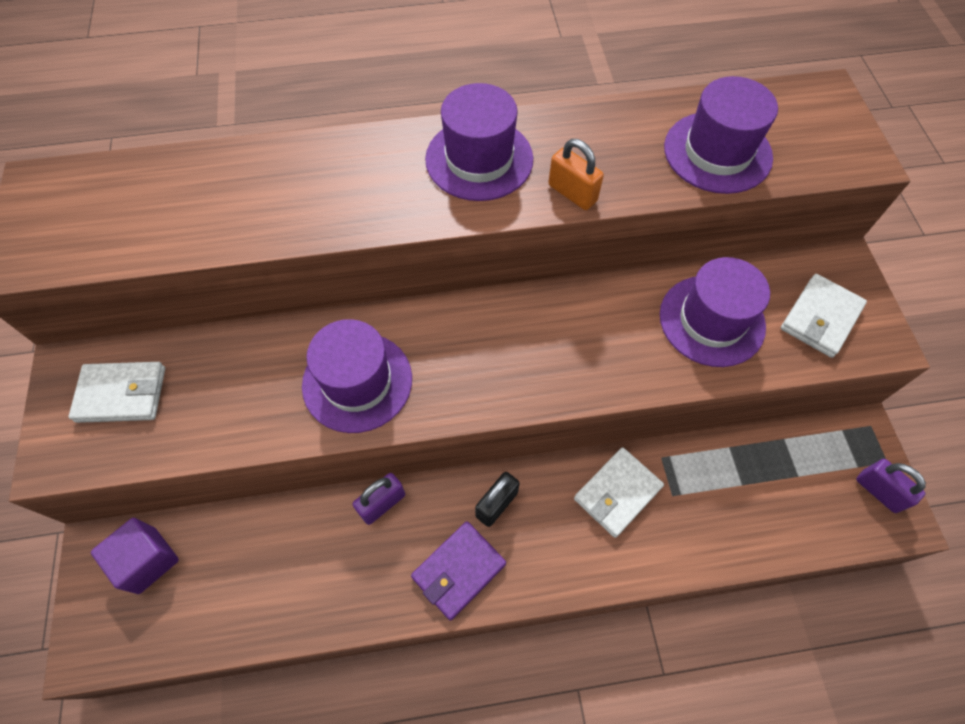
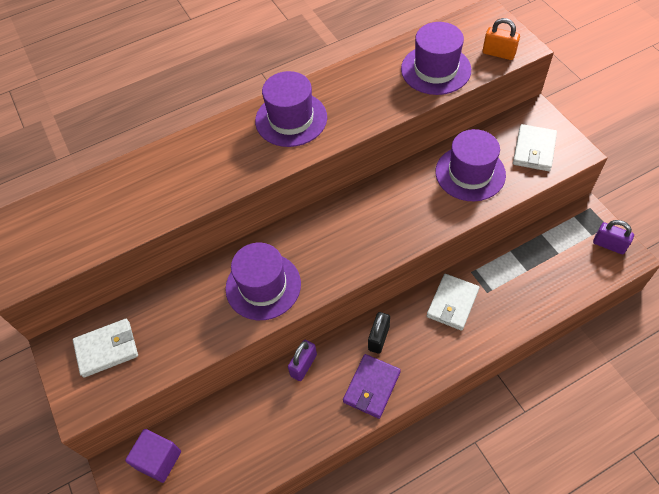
camera: 15 degrees left, 5 degrees down
(572, 193) = (358, 121): orange padlock -> orange padlock (498, 53)

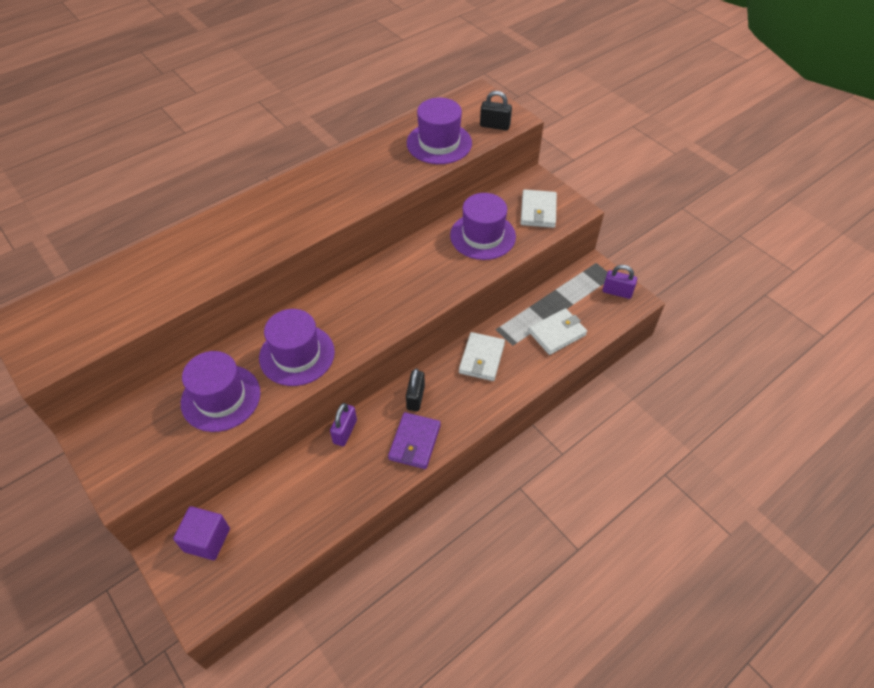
camera: 15 degrees left, 5 degrees down
(107, 349) = (142, 432): white wallet -> white wallet (557, 333)
(291, 119) = (307, 196): purple hat -> purple hat (221, 398)
(498, 53) = (494, 126): orange padlock -> black padlock

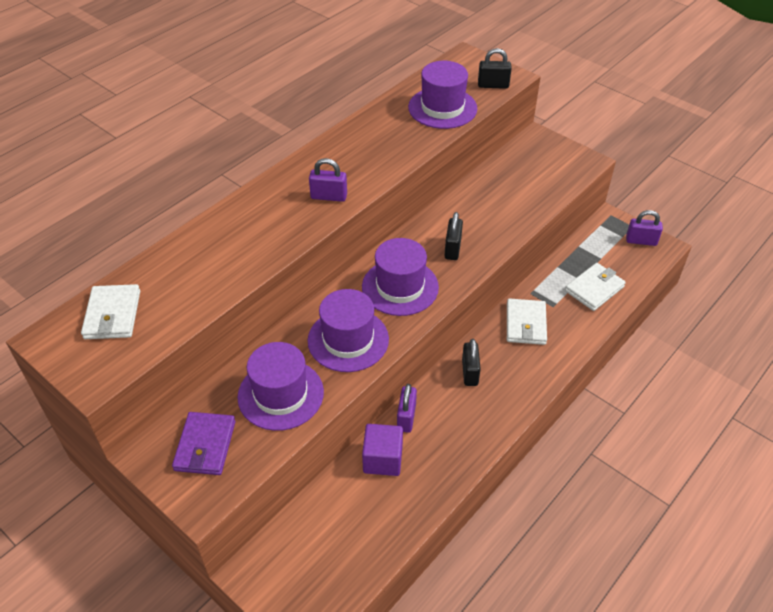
camera: 10 degrees left, 5 degrees down
(207, 540) = (292, 551): purple cube -> purple cube (382, 459)
(304, 218) = (329, 196): none -> purple padlock
(414, 442) = (483, 417): purple wallet -> purple wallet (205, 445)
(420, 280) = (452, 249): none -> black padlock
(482, 236) = (502, 198): purple hat -> purple hat (400, 287)
(538, 211) = (550, 167): white wallet -> white wallet (112, 315)

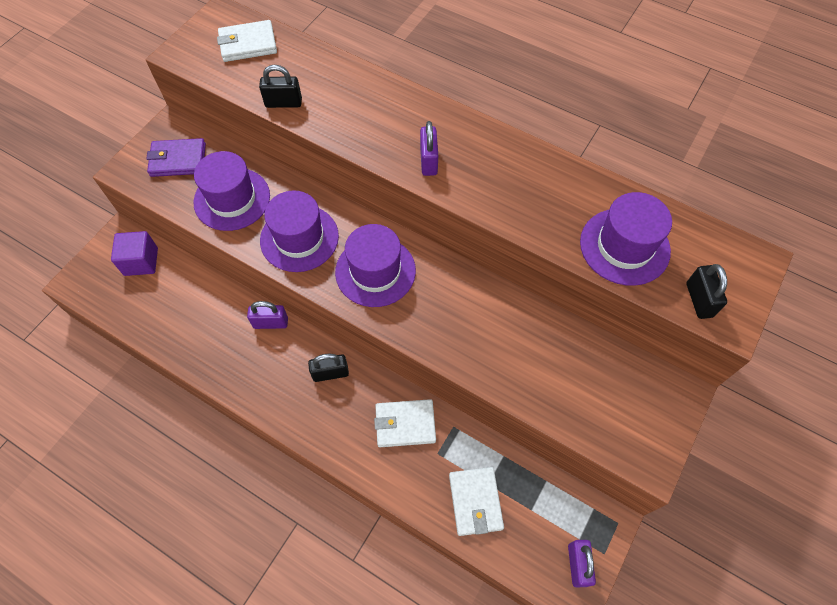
camera: 80 degrees right, 15 degrees up
(382, 459) = (224, 310): purple cube -> purple cube (141, 261)
(452, 249) = (442, 314): black padlock -> black padlock (283, 103)
(594, 289) = (475, 501): white wallet -> white wallet turned 45 degrees clockwise

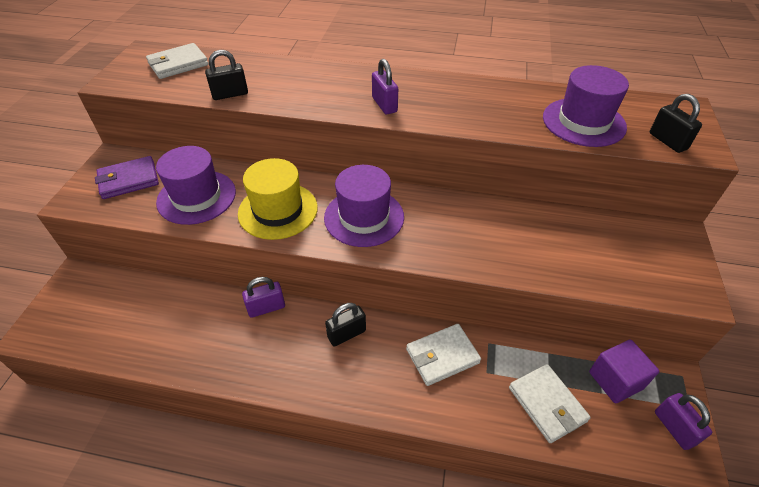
camera: 20 degrees left, 15 degrees down
(141, 261) = (106, 293): purple cube -> purple cube (615, 380)
(299, 238) = (278, 210): purple hat -> yellow hat

